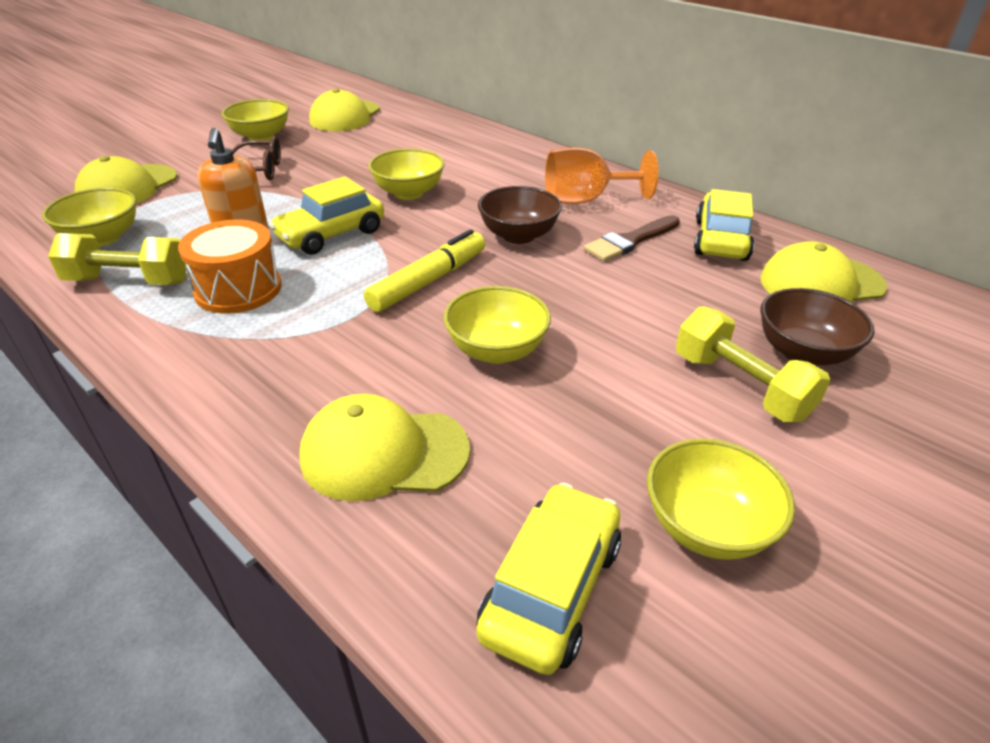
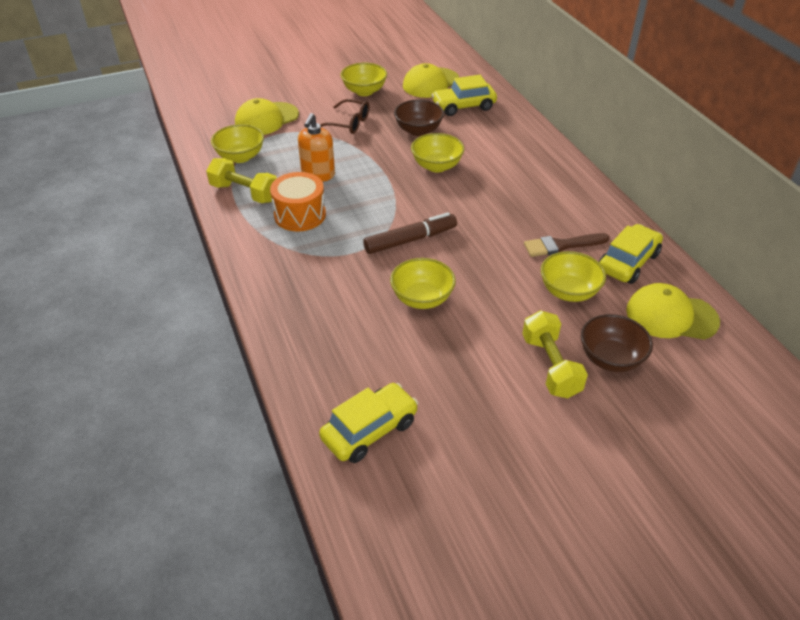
camera: 25 degrees right, 5 degrees up
(331, 235) = (370, 188): yellow car -> yellow car (463, 106)
(384, 453) = (329, 338): yellow cap -> none
(429, 281) = (410, 240): yellow marker -> brown marker
(518, 235) = (488, 221): brown bowl -> brown bowl (418, 130)
(585, 200) = (555, 203): orange goblet -> none
(707, 526) = (466, 431): yellow bowl -> yellow bowl (568, 292)

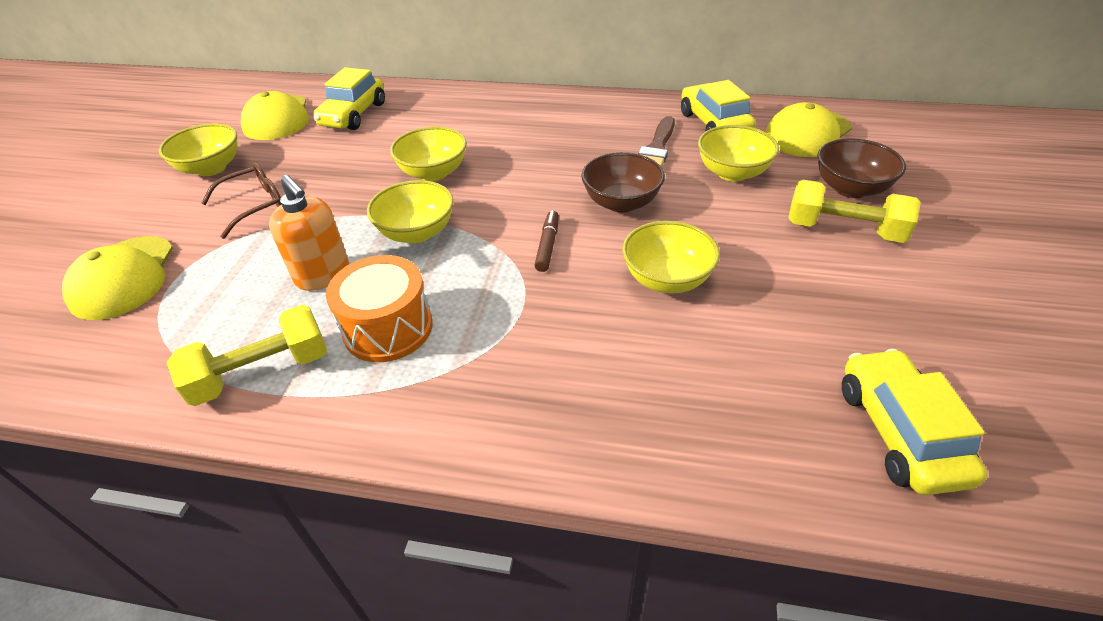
camera: 55 degrees left, 0 degrees up
(240, 157) = (168, 342): yellow bowl -> yellow bowl (417, 233)
(410, 240) = (547, 246): brown marker -> brown marker, size x0.58
(418, 130) = (350, 160): brown bowl -> brown bowl (621, 203)

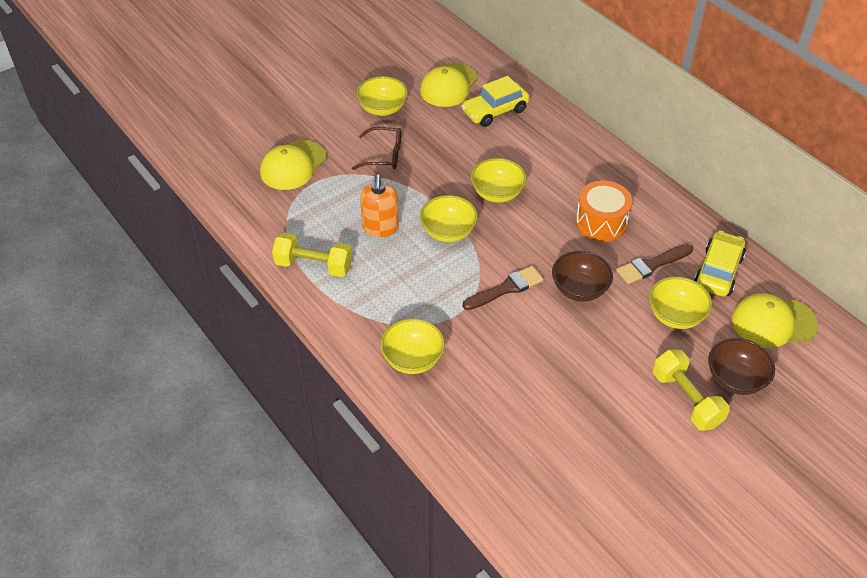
camera: 40 degrees right, 5 degrees up
(388, 328) = (383, 281): orange drum -> orange drum (601, 222)
(547, 246) = (506, 288): brown marker -> brown brush
(666, 279) = (544, 353): yellow bowl -> yellow bowl (412, 359)
(899, 432) = (552, 503): yellow car -> none

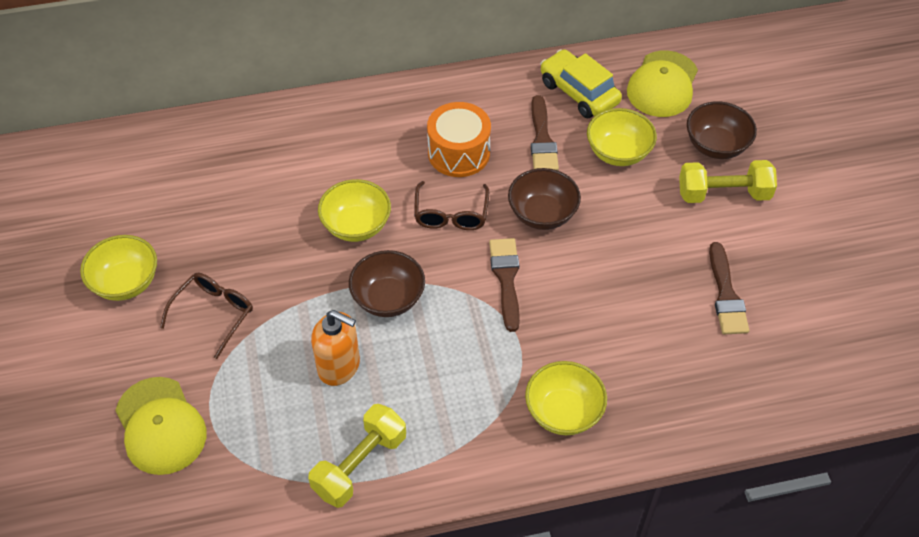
camera: 65 degrees left, 5 degrees up
(448, 85) = (136, 196): yellow cap -> none
(448, 232) = (388, 298): yellow bowl -> brown bowl
(495, 111) = (218, 169): yellow car -> none
(542, 238) = (451, 214): none -> brown glasses
(582, 430) = (726, 295): none -> brown brush

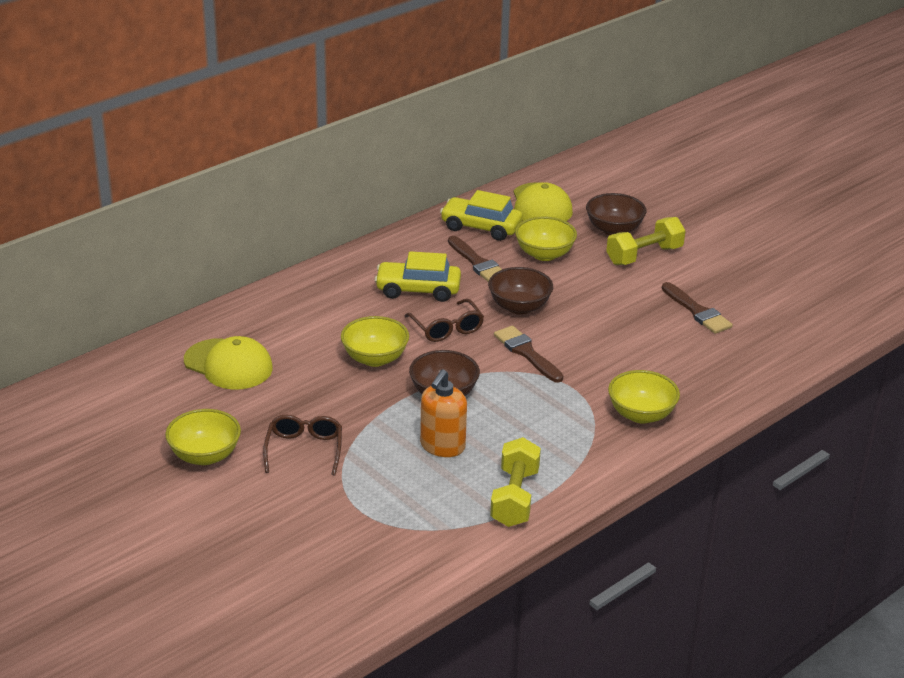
camera: 30 degrees left, 20 degrees down
(160, 426) = (326, 533): yellow cap -> yellow cap (228, 365)
(339, 366) = (442, 446): orange soap dispenser -> orange soap dispenser turned 120 degrees clockwise
(459, 153) = (418, 290): orange drum -> yellow car

